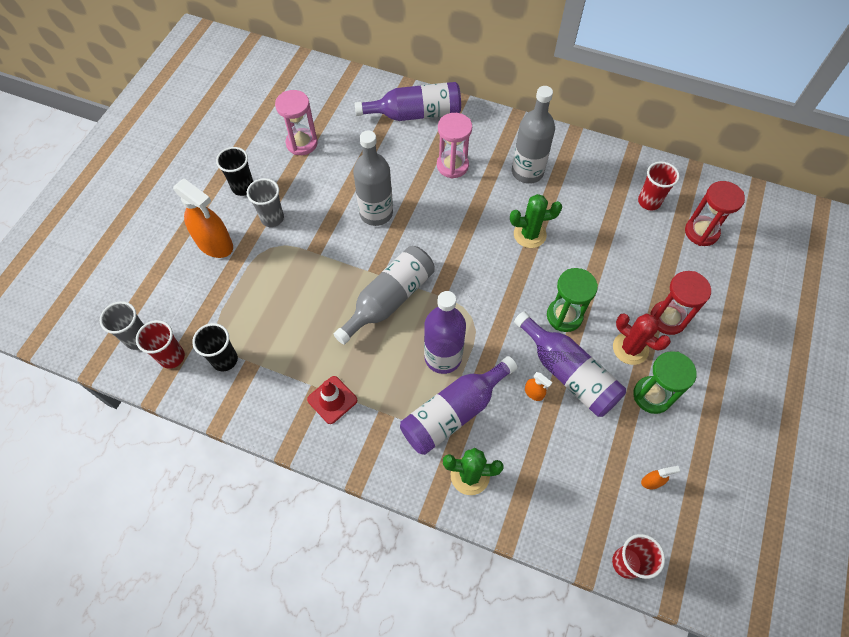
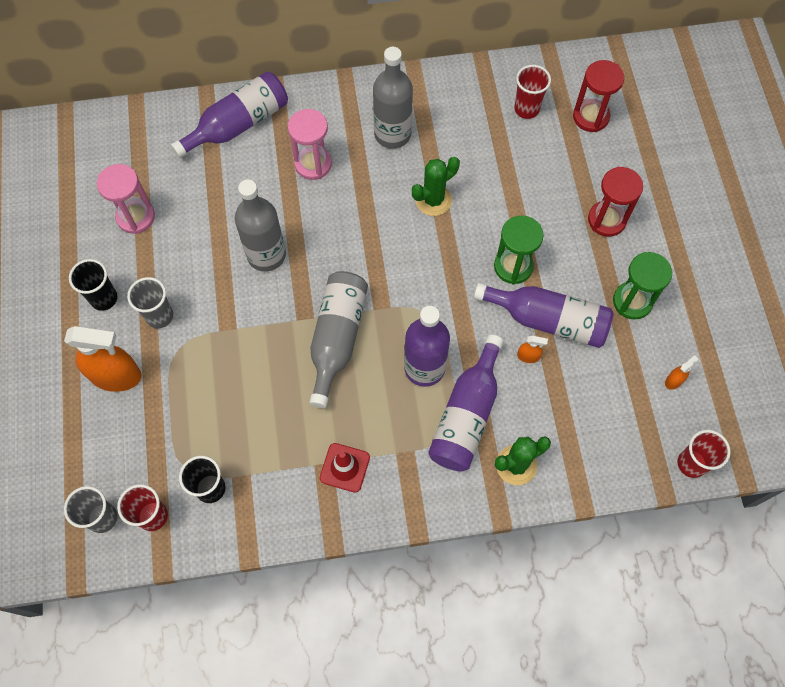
camera: 30 degrees left, 5 degrees up
(630, 348) = (589, 266): red cactus -> none

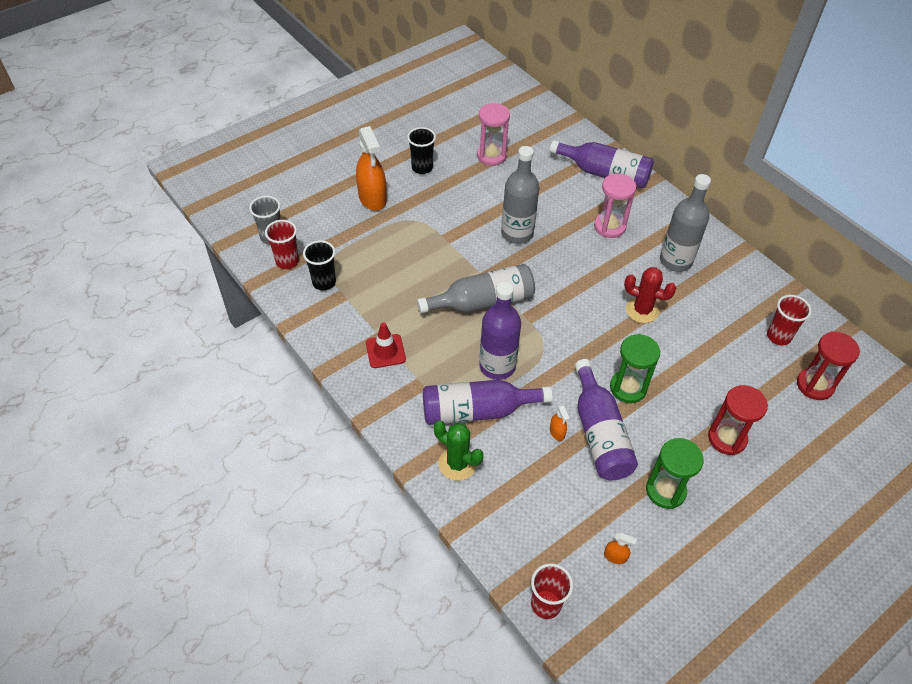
camera: 60 degrees right, 15 degrees down
(159, 316) = (429, 200): grey cup -> none
(433, 200) = (642, 310): green cactus -> red cactus

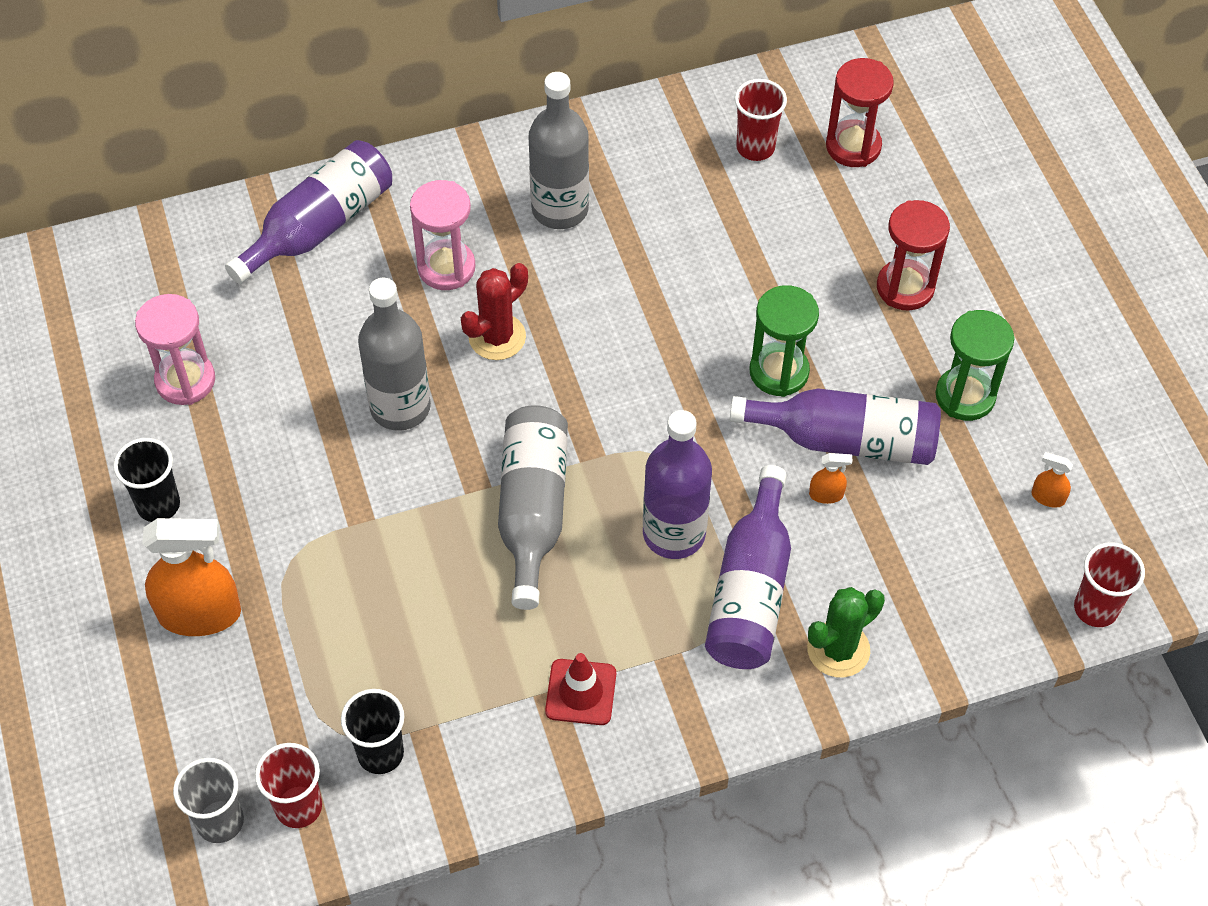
camera: 70 degrees left, 5 degrees up
(615, 556) = (1047, 497): orange spray bottle -> orange spray bottle turned 105 degrees counterclockwise
(642, 310) = (640, 294): red cactus -> red cactus (497, 337)

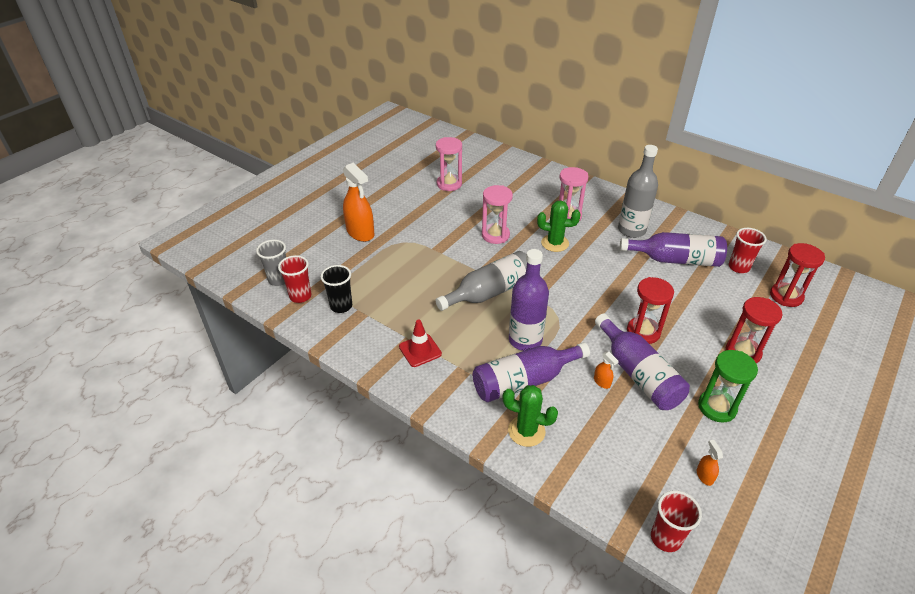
camera: 55 degrees right, 15 degrees down
(158, 505) = (394, 202): black cup -> none
(319, 226) = (545, 180): purple bottle -> purple bottle (675, 260)
(400, 407) = (495, 235): grey bottle -> pink hourglass
(497, 337) = (555, 243): red cactus -> green cactus
(779, 372) = (643, 332): green hourglass -> red hourglass

